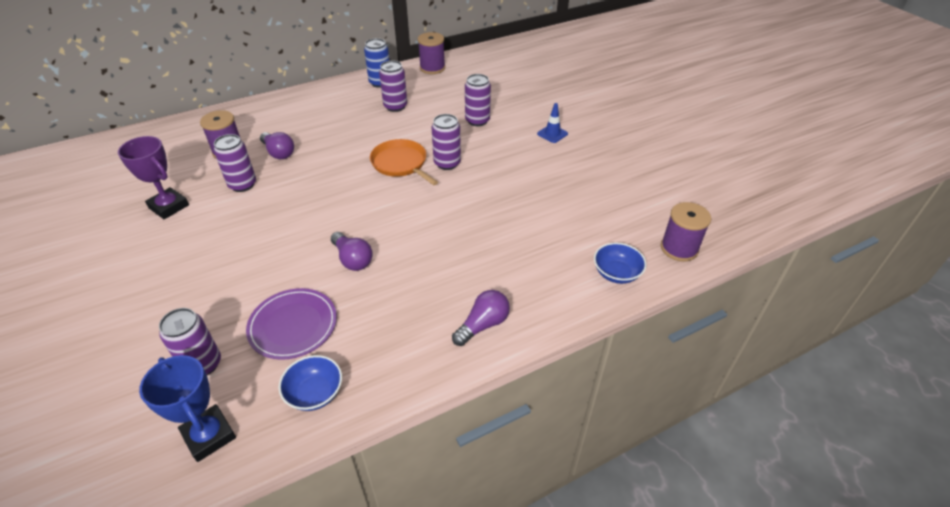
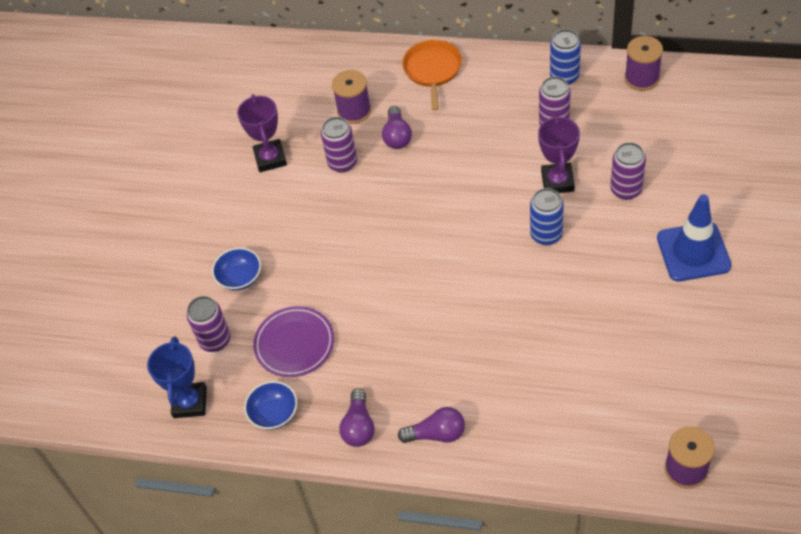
camera: 45 degrees right, 10 degrees up
(353, 259) = (380, 304): purple light bulb -> purple light bulb (359, 426)
(401, 164) = (500, 211): orange pan -> orange pan (432, 70)
(427, 133) = (557, 181): none -> purple trophy
(447, 163) = (546, 235): purple can -> blue can
(552, 134) = (693, 252): blue traffic cone -> blue traffic cone, size x2.03
(616, 273) = (597, 457): blue bowl -> blue bowl (240, 278)

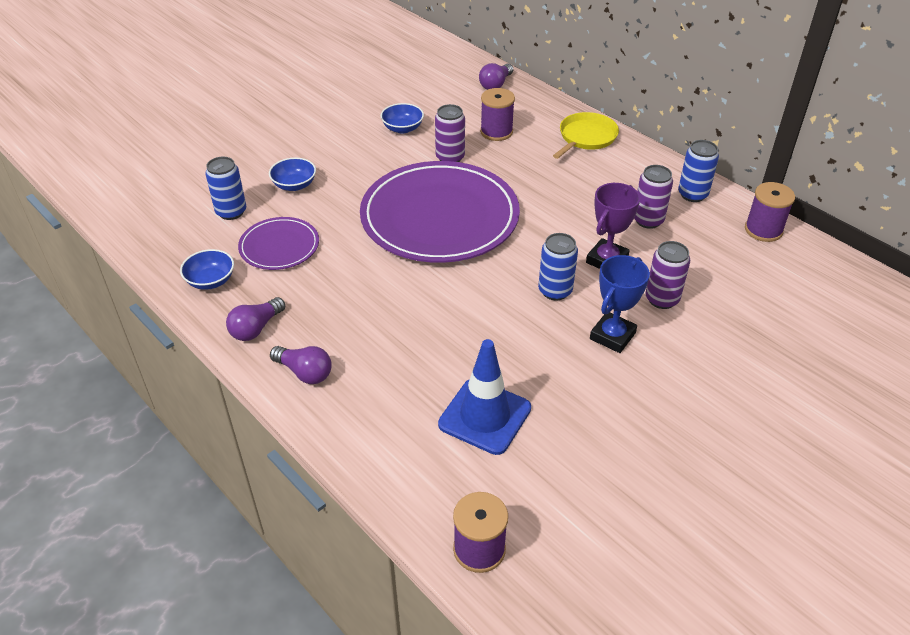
camera: 30 degrees right, 10 degrees down
(190, 402) = (168, 238): blue trophy -> blue trophy (612, 336)
(215, 340) = (231, 212): purple can -> blue can
(270, 158) = (402, 128): purple trophy -> blue bowl
(394, 227) = (439, 217): none -> purple plate
(397, 136) = (510, 163): purple light bulb -> purple light bulb (495, 84)
(432, 70) = (586, 137): orange pan -> yellow pan
(693, 252) = (676, 381): blue traffic cone -> blue traffic cone (485, 416)

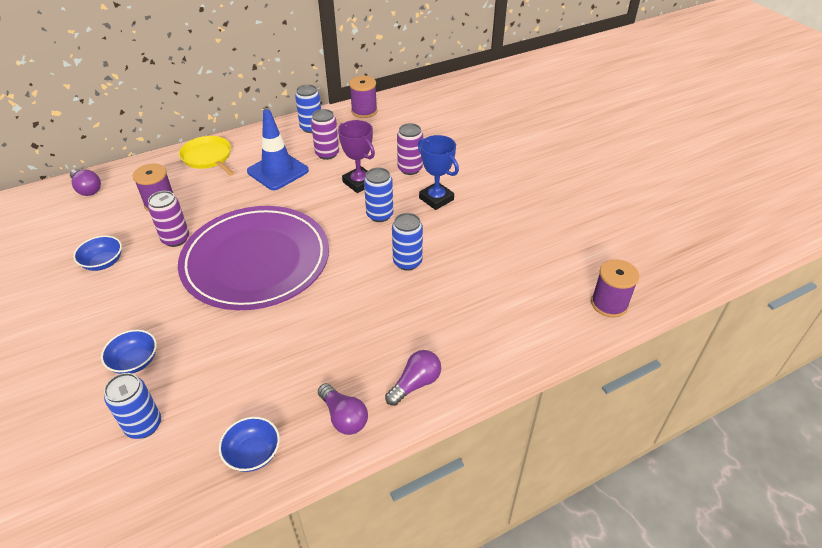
camera: 75 degrees left, 0 degrees up
(279, 246) = (230, 385): purple plate -> none
(482, 331) = (407, 262): none -> blue can
(485, 416) = (493, 278): blue traffic cone -> blue traffic cone (278, 171)

